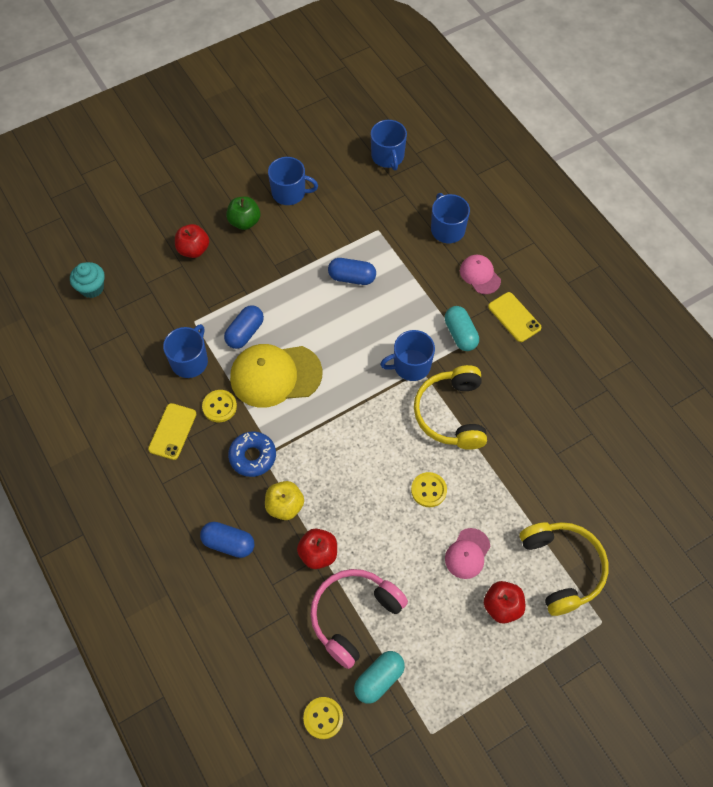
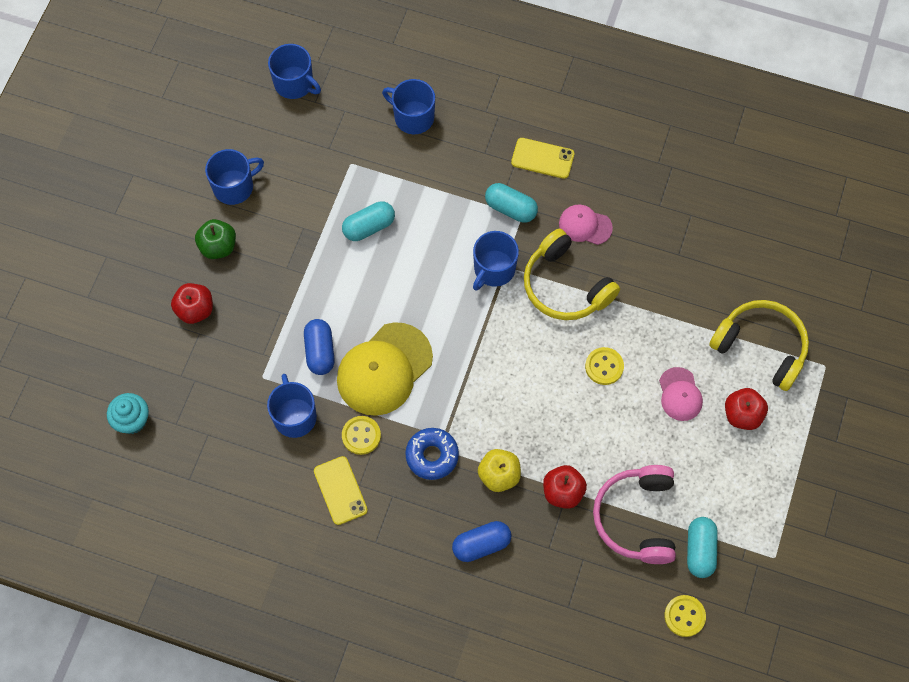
camera: 40 degrees left, 5 degrees up
(352, 278) = (369, 227): blue capsule -> turquoise capsule
(480, 275) = (480, 141): pink cap -> pink cap (585, 225)

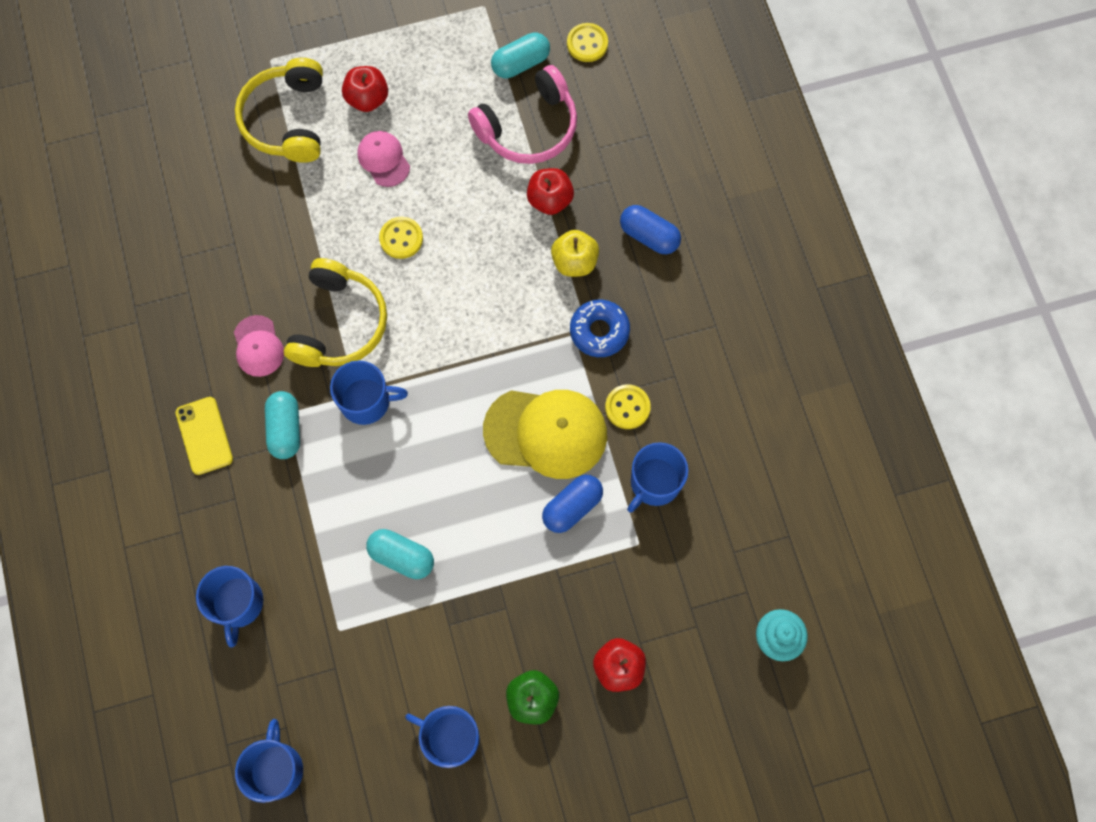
camera: 125 degrees left, 5 degrees up
(340, 490) = (693, 389): yellow phone -> none
(680, 394) = (383, 159): pink cap -> pink cap turned 75 degrees counterclockwise

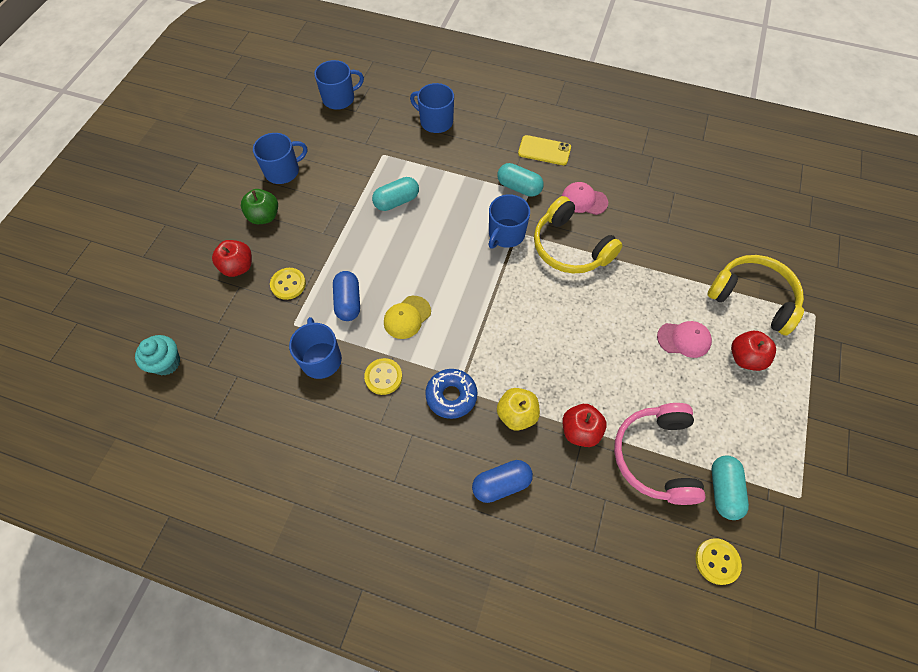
camera: 125 degrees right, 10 degrees down
(276, 769) = (339, 98): blue mug -> blue mug turned 60 degrees counterclockwise
(401, 238) = (610, 315): yellow button -> yellow button (288, 284)
(546, 432) = (407, 317): yellow cap -> yellow cap, size x0.53

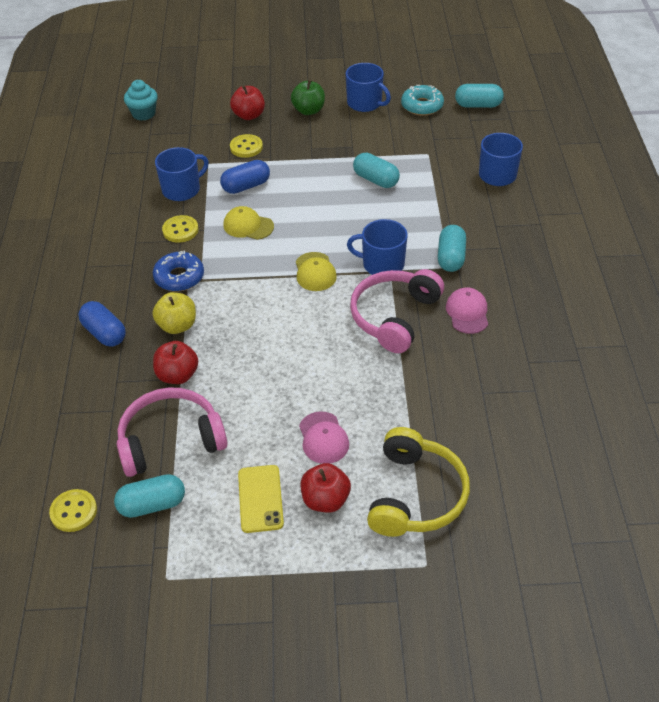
camera: 70 degrees right, 15 degrees down
(315, 134) = (422, 106): none -> turquoise donut
(339, 98) = (478, 105): blue mug -> turquoise capsule
(493, 284) = (315, 272): none -> yellow cap
(544, 150) = (517, 264): yellow phone -> yellow phone (260, 499)
(570, 247) = (394, 316): yellow headphones -> pink headphones

